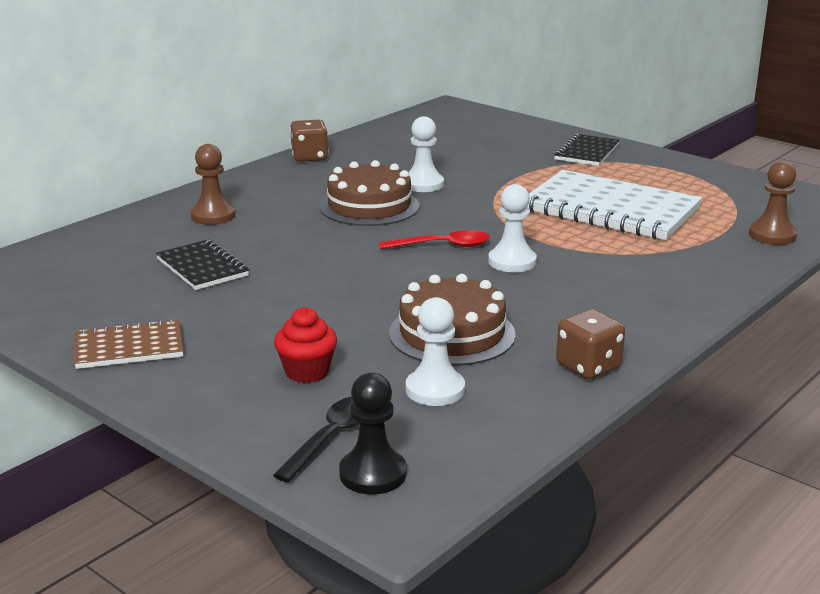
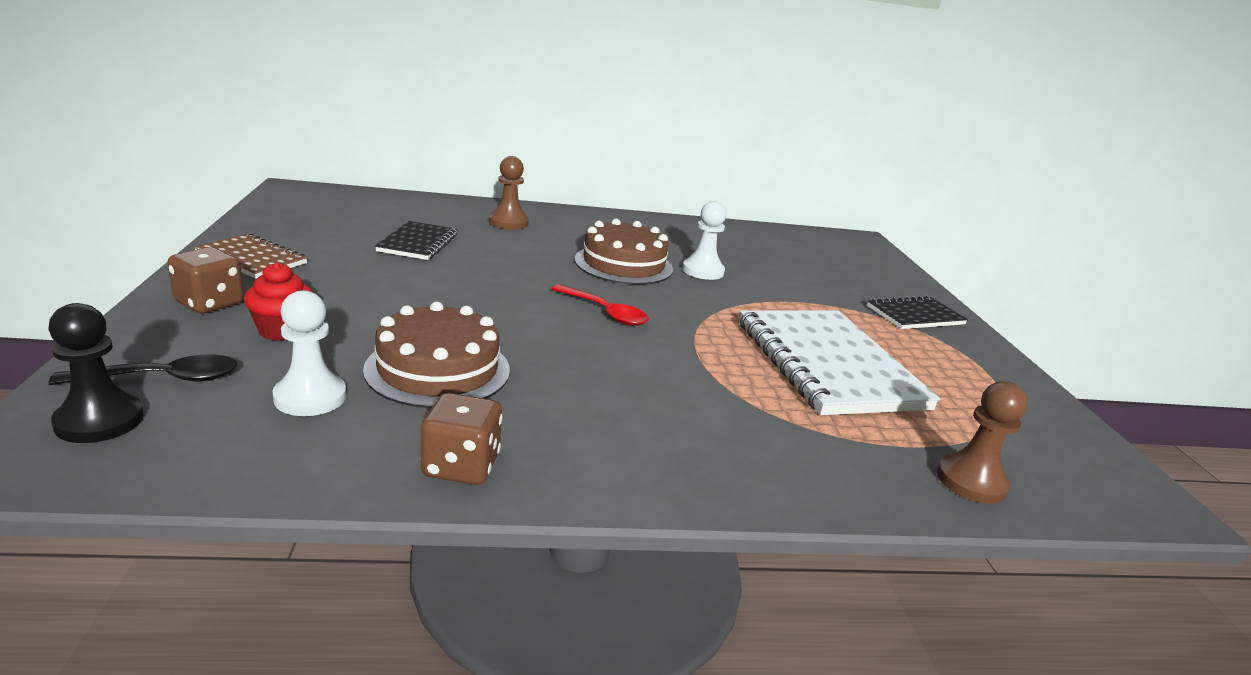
camera: 40 degrees right, 0 degrees up
(309, 157) = (664, 222): brown dice -> brown dice (210, 303)
(512, 262) = (628, 351): white pawn -> none

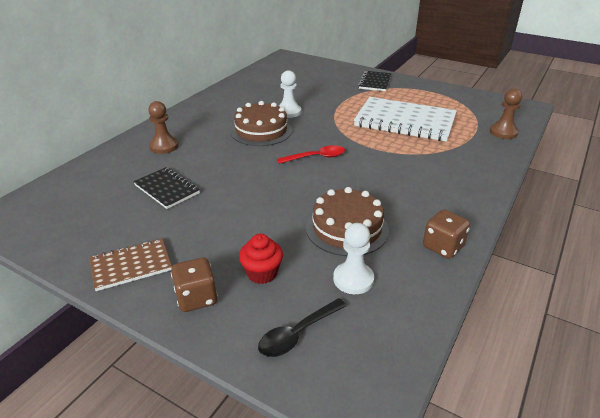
camera: 50 degrees left, 10 degrees up
(99, 421) = (337, 367): black pawn -> none
(163, 378) = (297, 334): black spoon -> black spoon turned 150 degrees counterclockwise

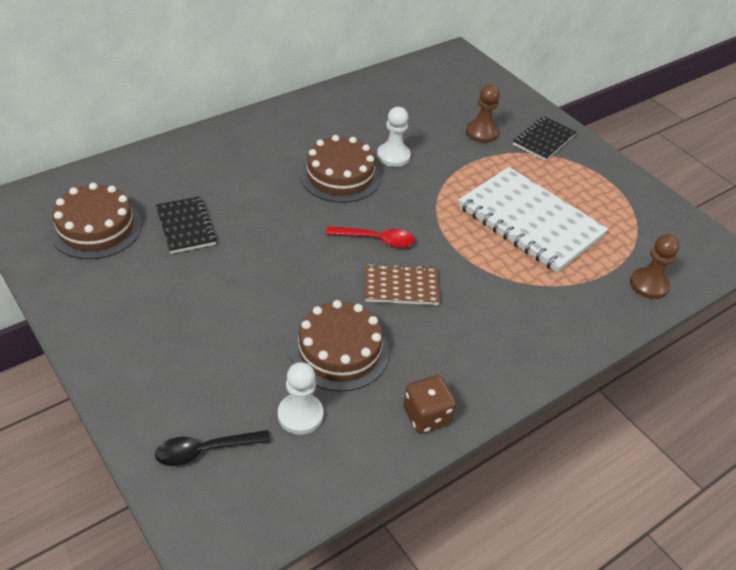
camera: 20 degrees right, 10 degrees up
(89, 211) = (96, 228): none -> brown cake
(131, 265) = (100, 311): brown notebook -> brown notebook (401, 286)
(164, 146) = (217, 163): brown pawn -> brown pawn (481, 133)
(196, 298) = (138, 372): brown dice -> none
(262, 273) = (215, 370): red cupcake -> none

